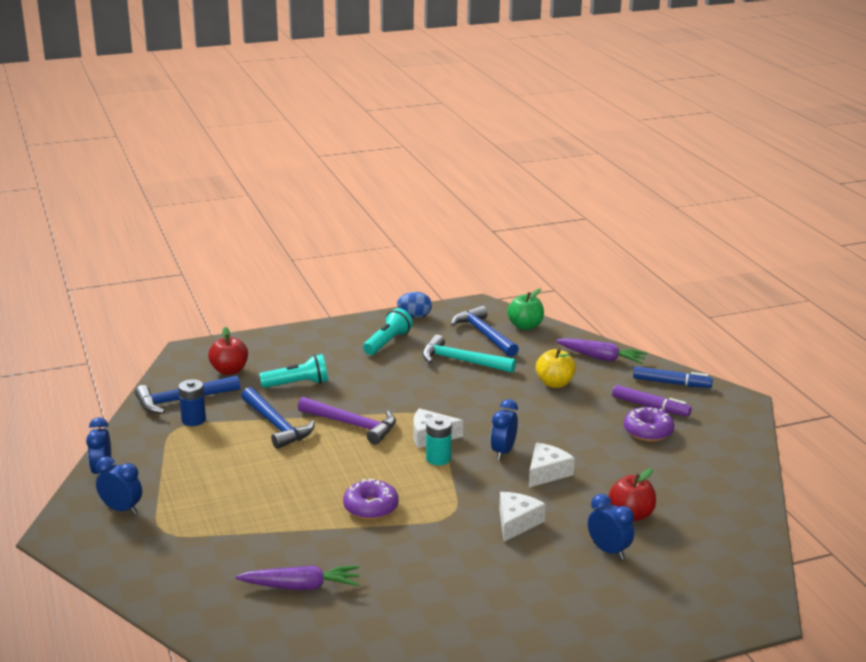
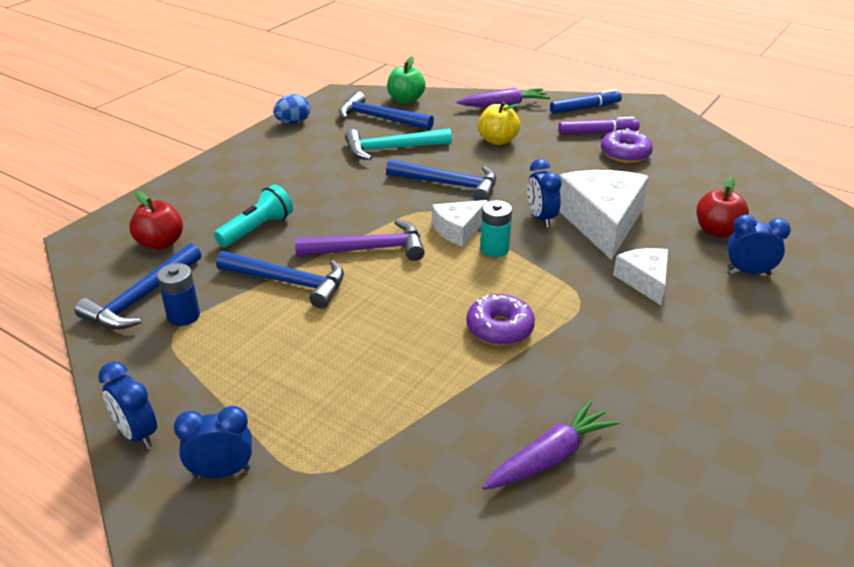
camera: 35 degrees left, 10 degrees up
(387, 342) = (298, 155): turquoise flashlight -> none
(468, 402) = (449, 184): none -> blue hammer
(547, 472) = (602, 222): white cheese -> white cheese, size x1.79

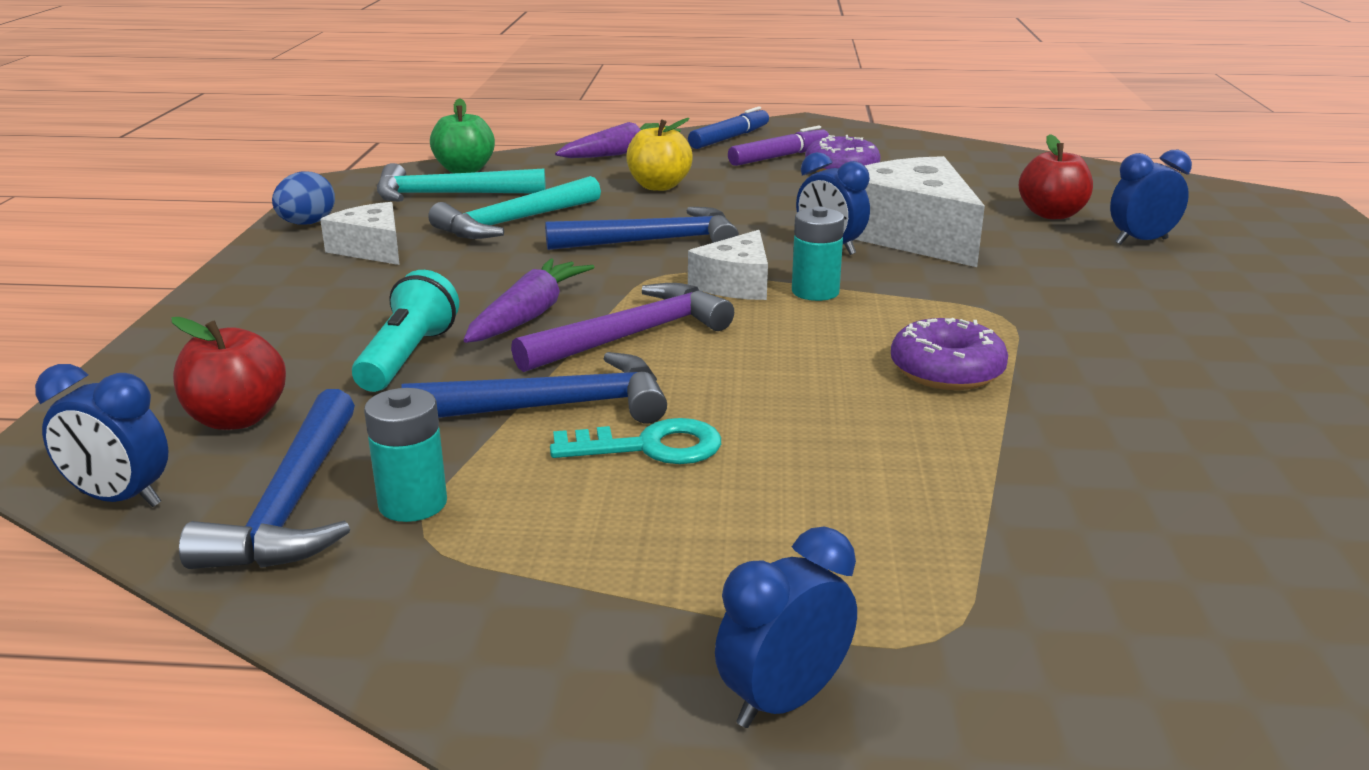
camera: 30 degrees left, 10 degrees down
(137, 434) = (542, 709): blue clock -> blue clock (120, 499)
(183, 316) = (413, 504): blue battery -> turquoise battery
(305, 322) = (650, 447): none -> turquoise key
(379, 118) = (449, 195): blue hammer -> turquoise hammer
(549, 457) = (1221, 488): purple carrot -> purple carrot (528, 315)
(644, 281) = (1045, 277): white cheese -> white cheese (371, 249)

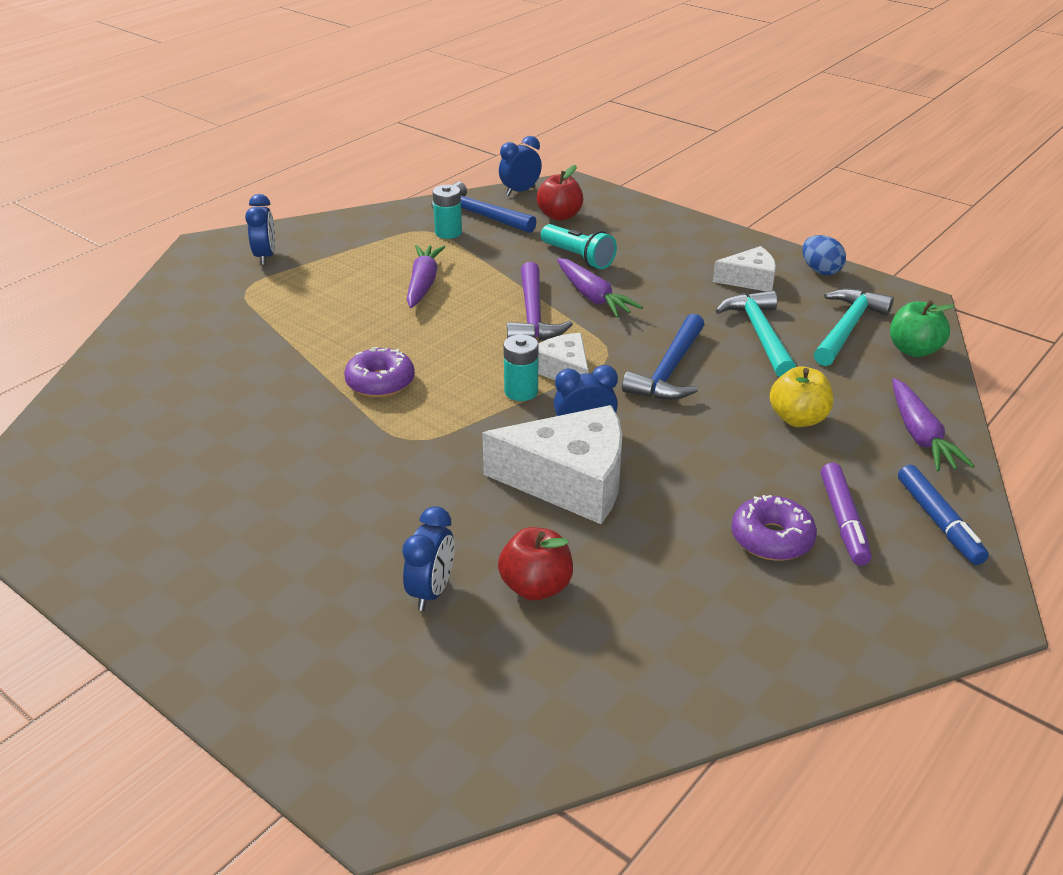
camera: 125 degrees right, 10 degrees up
(554, 406) = (485, 275): blue hammer -> none
(650, 447) = (423, 284): turquoise key -> purple carrot

